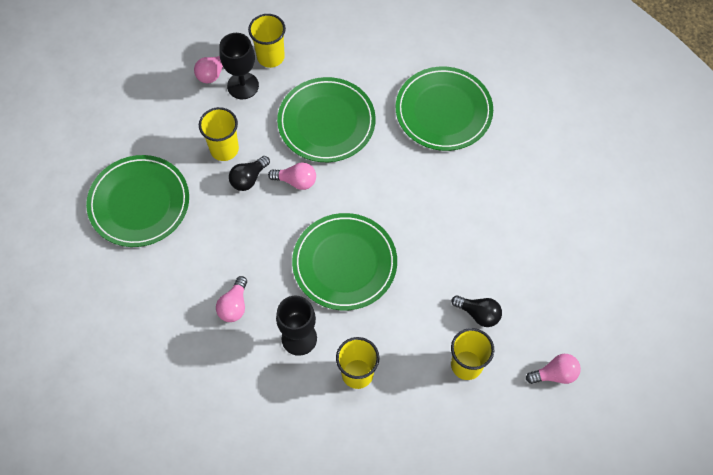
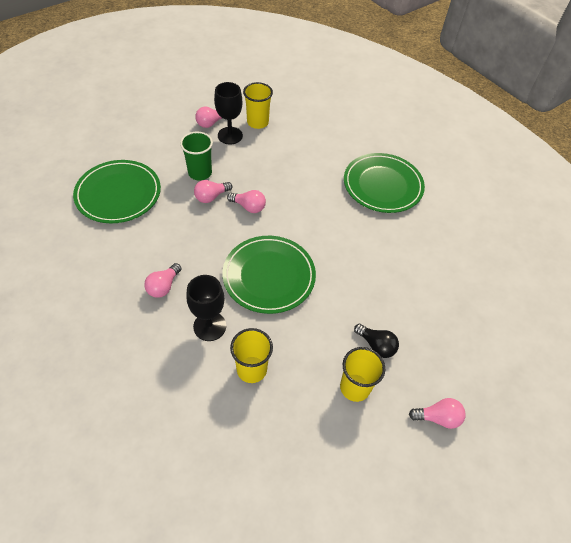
camera: 10 degrees right, 10 degrees down
(224, 149) = (200, 173): yellow cup -> green cup
(248, 178) = (211, 197): black light bulb -> pink light bulb
(326, 122) = (286, 172): green plate -> none

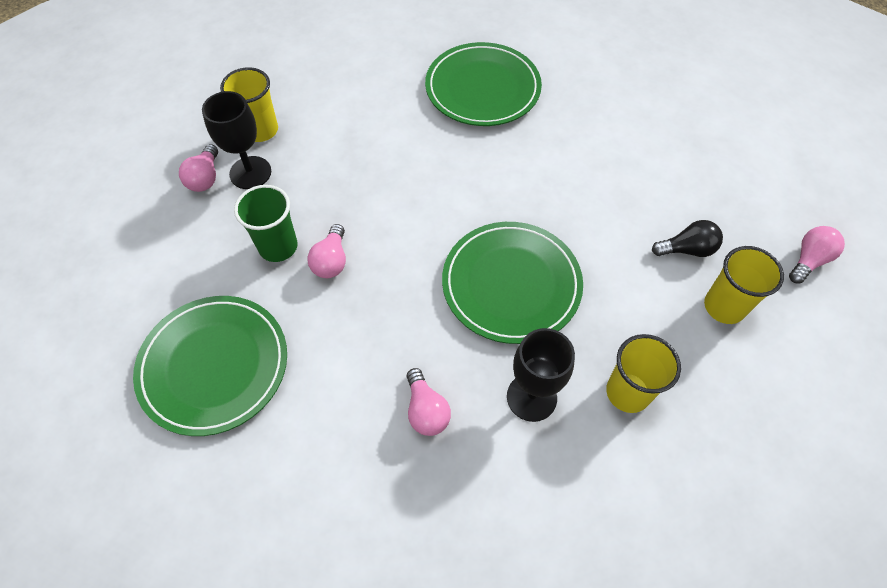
camera: 45 degrees left, 5 degrees up
(248, 207) = (388, 233): pink light bulb -> none

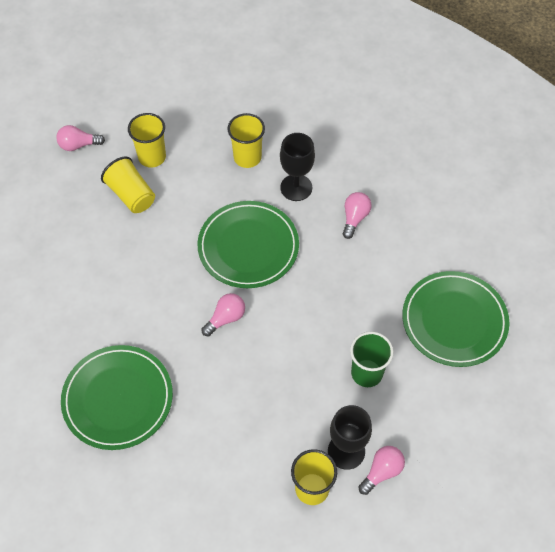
camera: 140 degrees left, 0 degrees up
(331, 261) = (340, 338): pink light bulb -> pink light bulb (226, 318)
(687, 249) = (131, 195): black light bulb -> yellow cup

